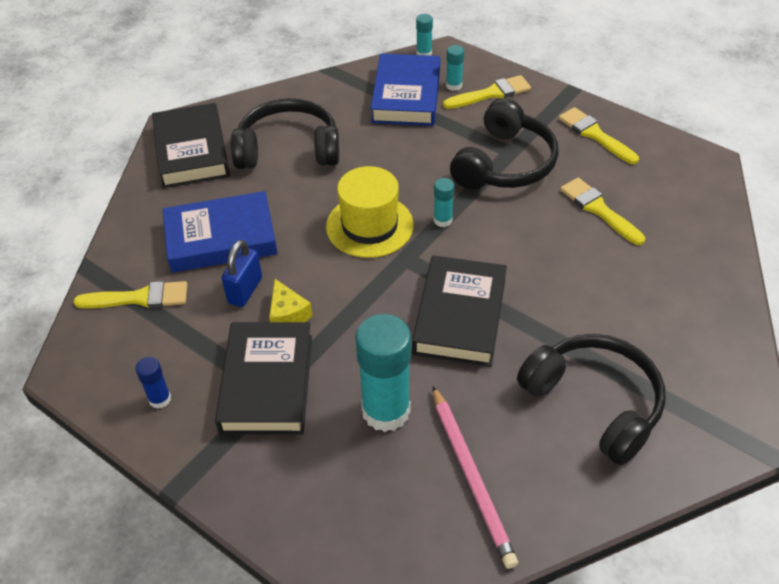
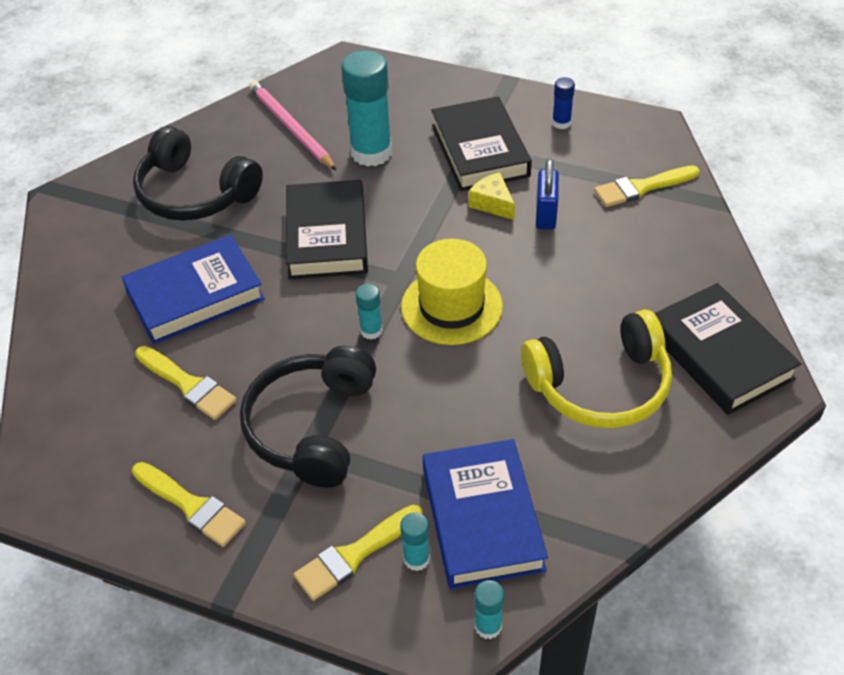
camera: 165 degrees right, 0 degrees up
(221, 238) = (605, 258): blue book -> blue book (195, 295)
(288, 149) = (600, 385): black headphones -> yellow headphones

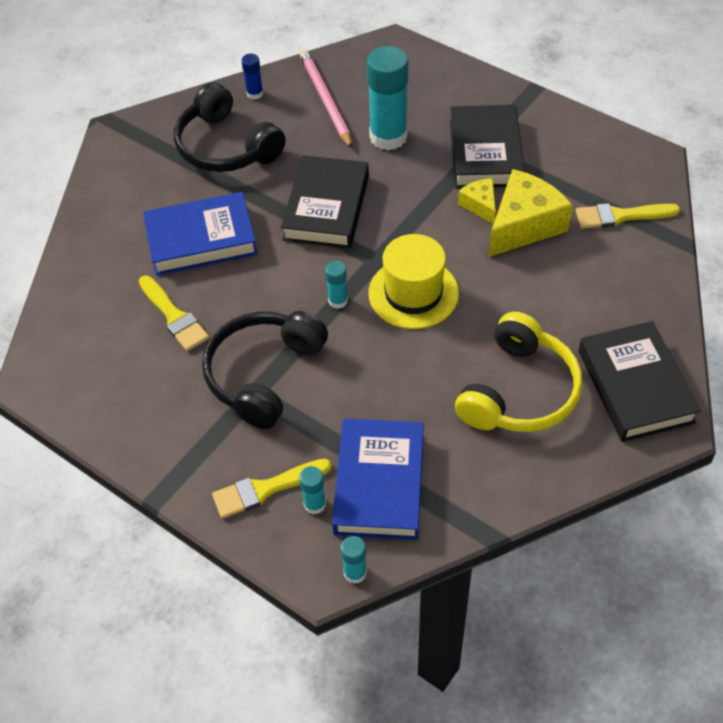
camera: 15 degrees right, 5 degrees up
(191, 506) = (149, 419): yellow brush -> none
(545, 215) = (524, 225): blue padlock -> yellow cheese
(561, 123) = (568, 140): blue glue stick -> blue glue stick (255, 94)
(600, 385) = (518, 391): yellow headphones -> yellow headphones turned 60 degrees counterclockwise

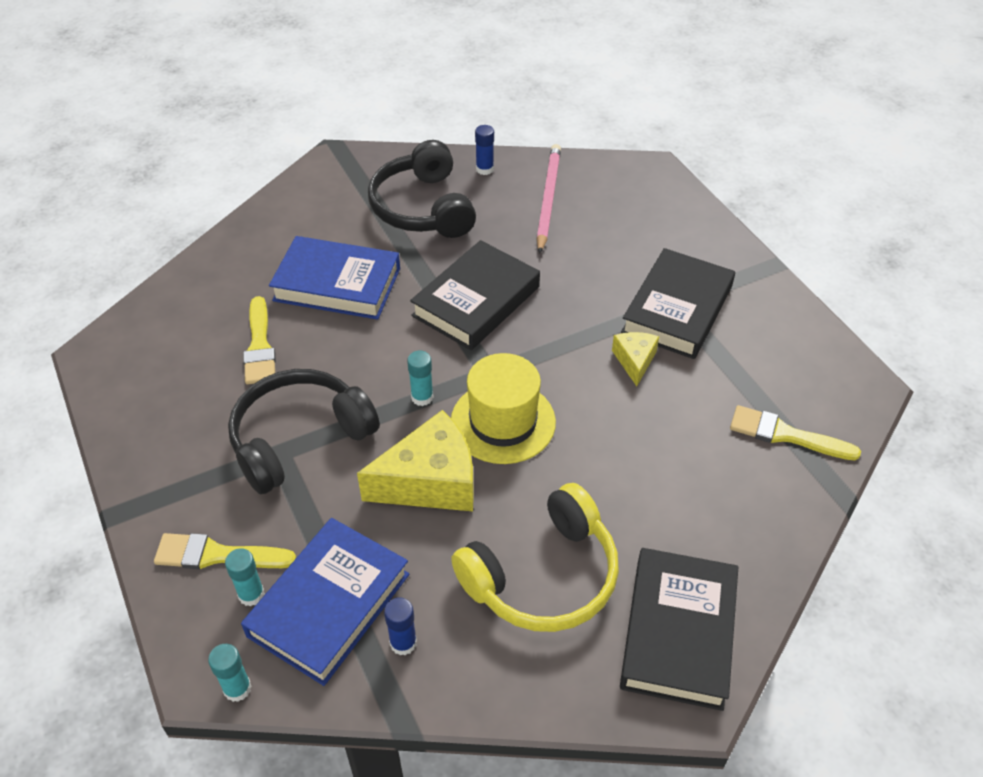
camera: 25 degrees right, 5 degrees down
(388, 137) = (586, 256): turquoise glue stick -> none
(452, 483) = (403, 643): none -> blue glue stick
(524, 225) = (669, 400): yellow cheese -> yellow cheese (430, 481)

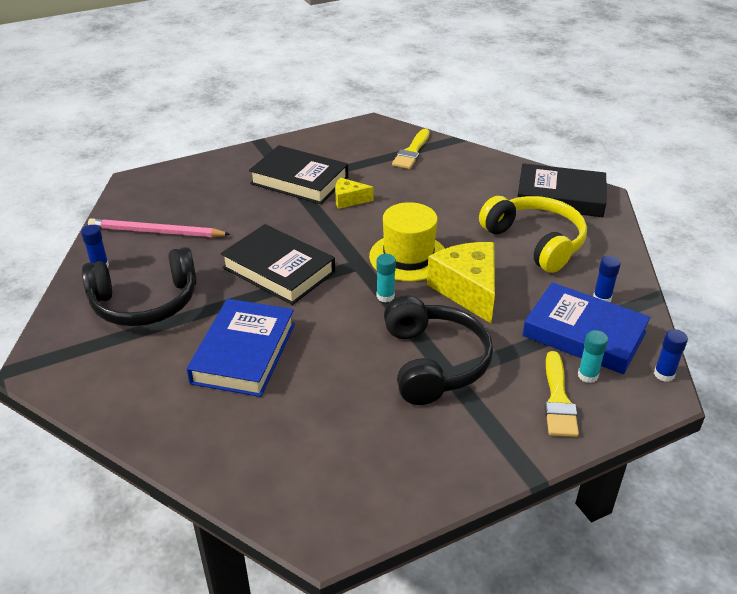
camera: 90 degrees left, 10 degrees down
(237, 688) = (664, 374): turquoise glue stick -> blue glue stick
(260, 346) = (323, 399): yellow brush -> none
(299, 439) = (433, 362): black headphones -> black headphones turned 150 degrees counterclockwise

